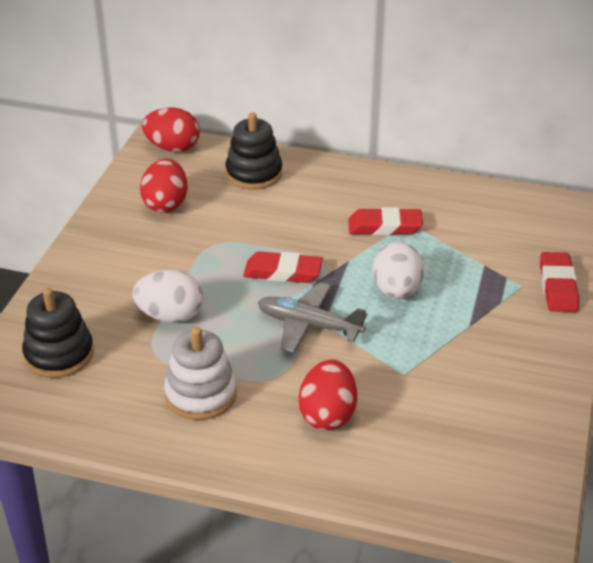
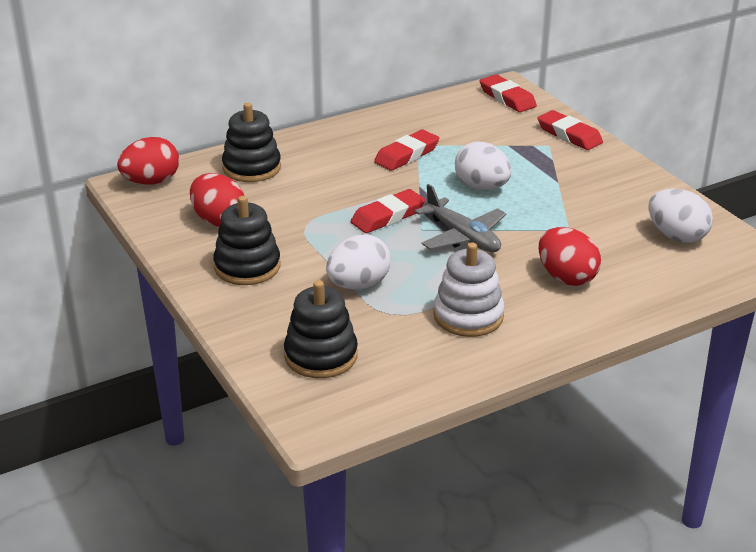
camera: 45 degrees left, 5 degrees down
(125, 253) = (247, 267): none -> black stacking toy
(308, 325) = (463, 237): grey plane -> grey plane turned 105 degrees counterclockwise
(488, 443) = (676, 236): none -> white egg
(561, 219) = (507, 98): none -> red eraser

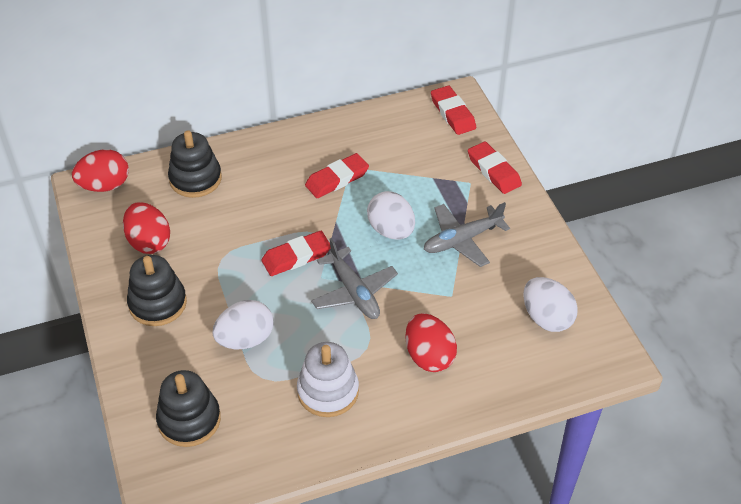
camera: 10 degrees right, 15 degrees up
(560, 187) = (462, 240): none -> grey plane

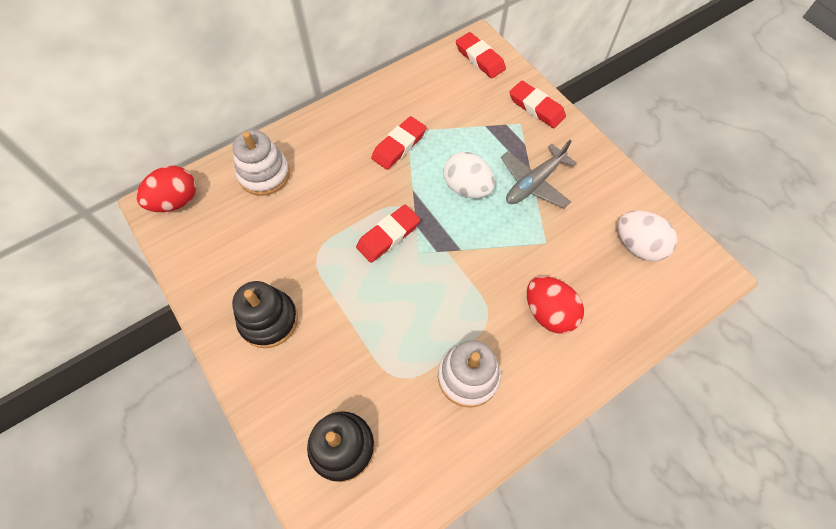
camera: 15 degrees left, 15 degrees up
(149, 242) = (239, 253): red egg -> none
(195, 179) = (264, 174): black stacking toy -> white stacking toy
(245, 339) = (369, 338): white egg -> none
(354, 292) = (455, 260): grey plane -> none

